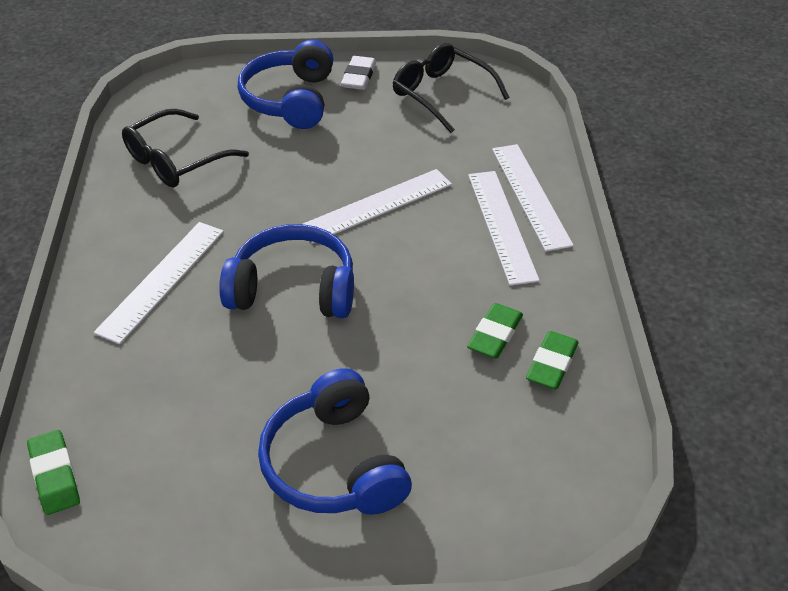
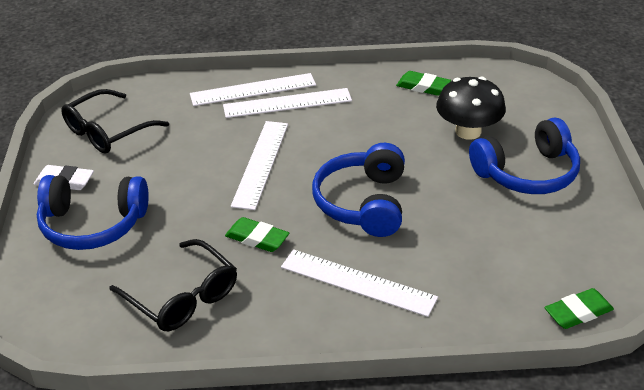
camera: 90 degrees left, 5 degrees down
(377, 205) = (261, 163): white ruler -> white ruler turned 45 degrees clockwise
(437, 406) = (468, 131): none -> black mushroom
(495, 335) = (400, 108): green eraser -> green eraser (257, 238)

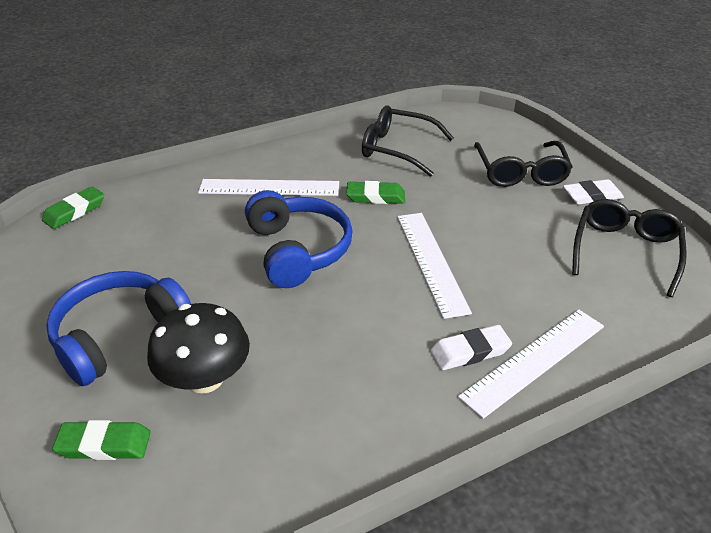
camera: 155 degrees right, 0 degrees up
(93, 224) = (520, 173): blue headphones -> black glasses
(287, 103) = (470, 351): white ruler -> white eraser
(423, 87) = (296, 449): green eraser -> green eraser (104, 444)

